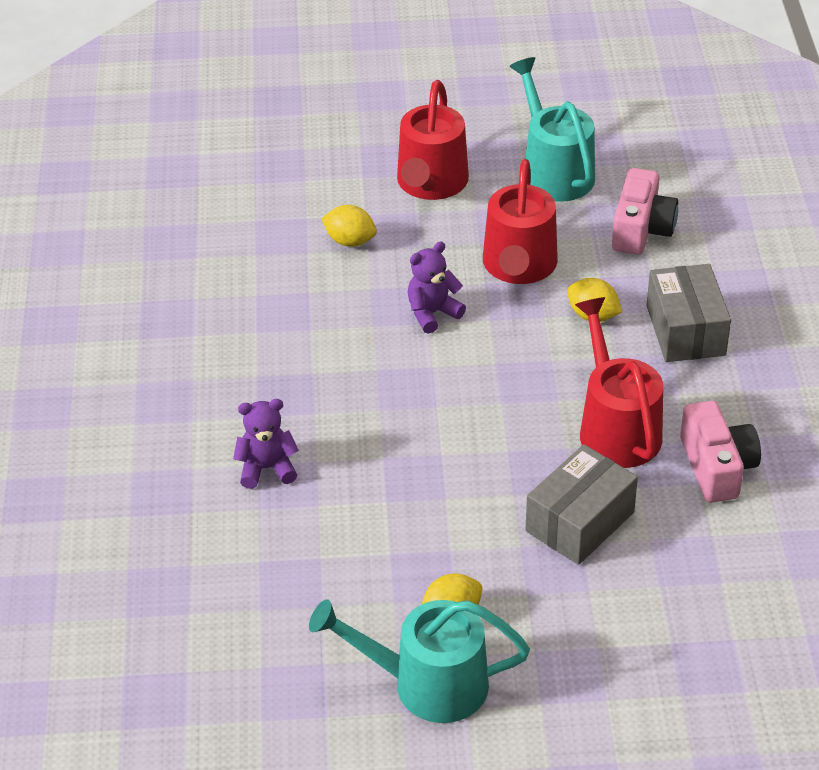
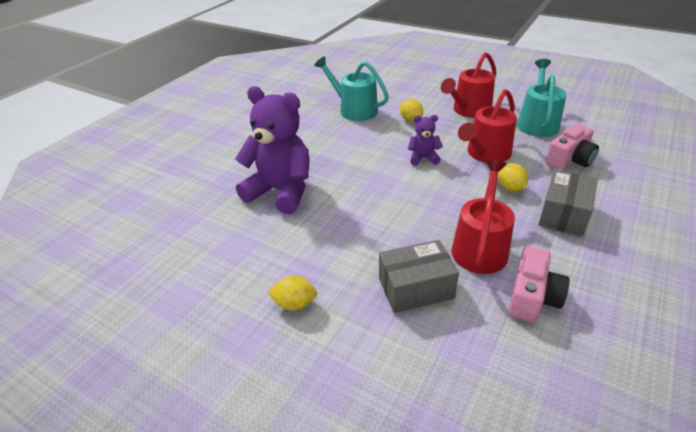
camera: 35 degrees right, 5 degrees down
(267, 468) = (281, 191): purple teddy bear -> purple teddy bear, size x2.14
(428, 684) = (243, 337): turquoise watering can -> turquoise watering can (354, 110)

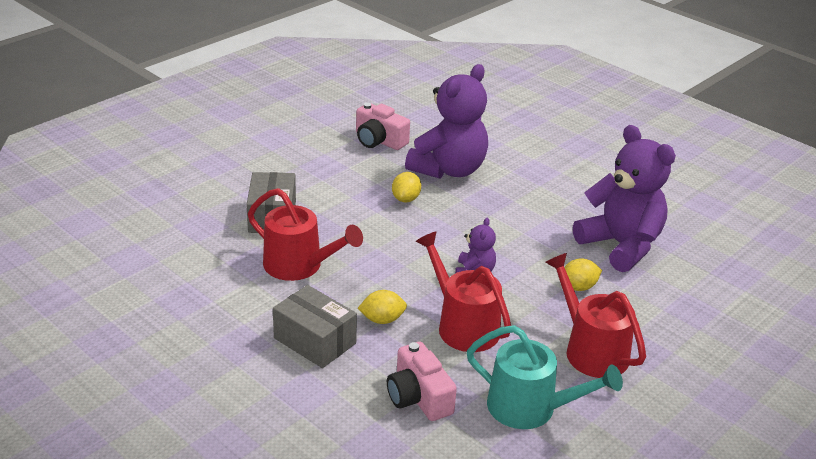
camera: 100 degrees right, 5 degrees down
(295, 304) = (293, 159): yellow lemon -> yellow lemon (406, 199)
(354, 110) = (621, 245): turquoise watering can -> purple teddy bear
(532, 297) = (222, 274): pink camera -> pink camera (379, 140)

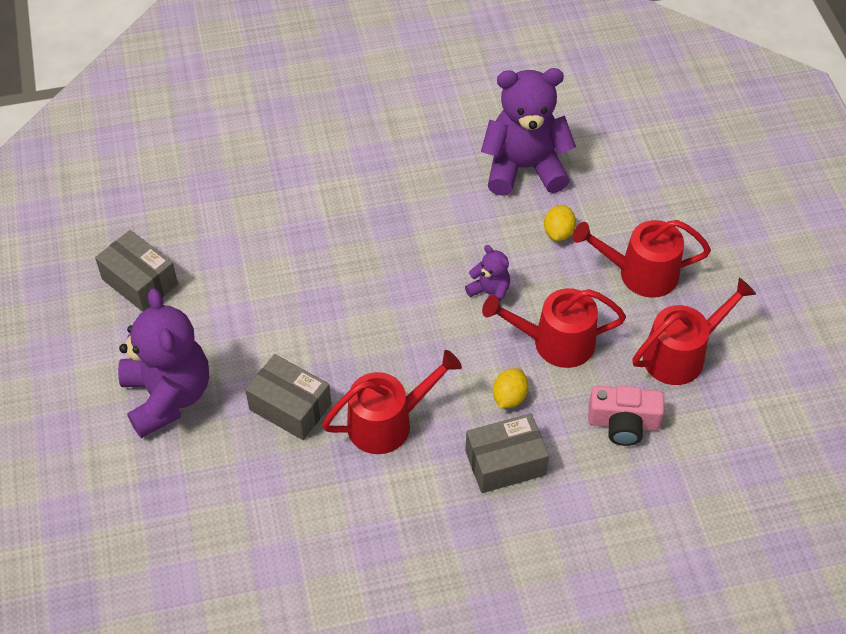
camera: 55 degrees left, 20 degrees up
(318, 120) = (140, 282): none -> grey box
(379, 140) = (221, 249): pink camera -> none
(406, 199) = (341, 282): yellow lemon -> none
(449, 169) = (318, 222): purple teddy bear -> purple teddy bear (168, 396)
(530, 408) = (680, 354): turquoise watering can -> red watering can

